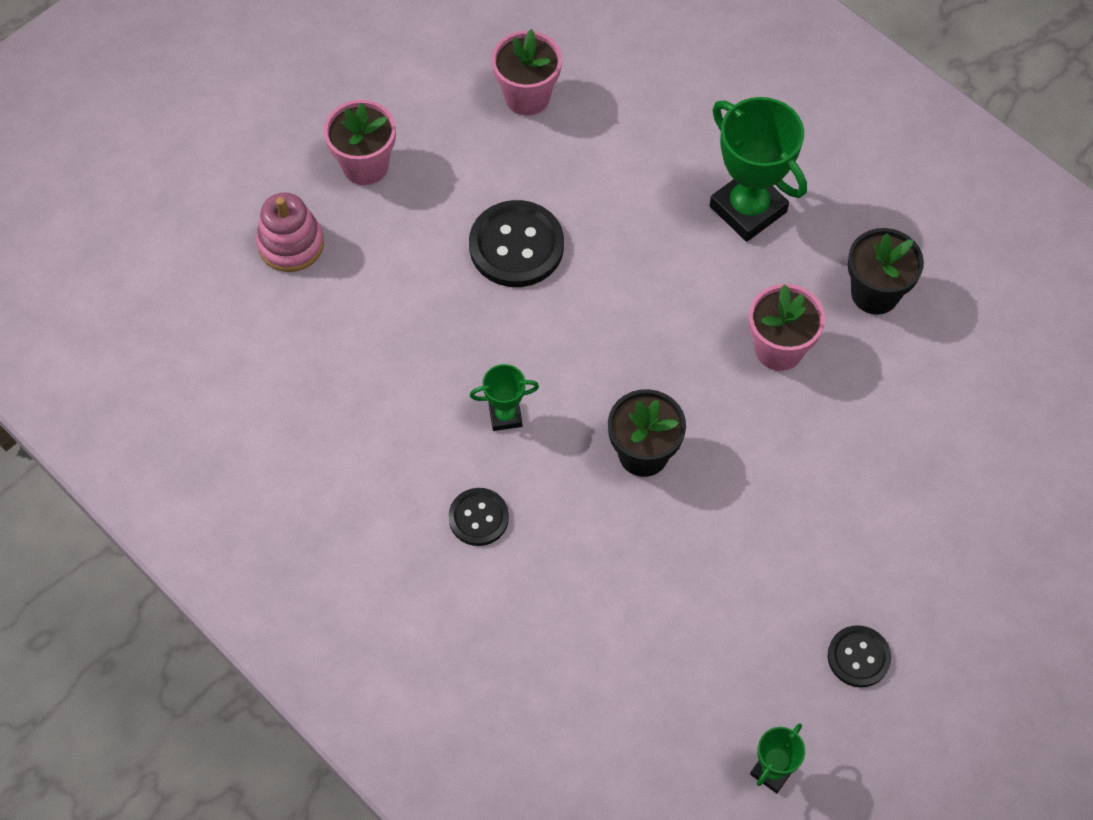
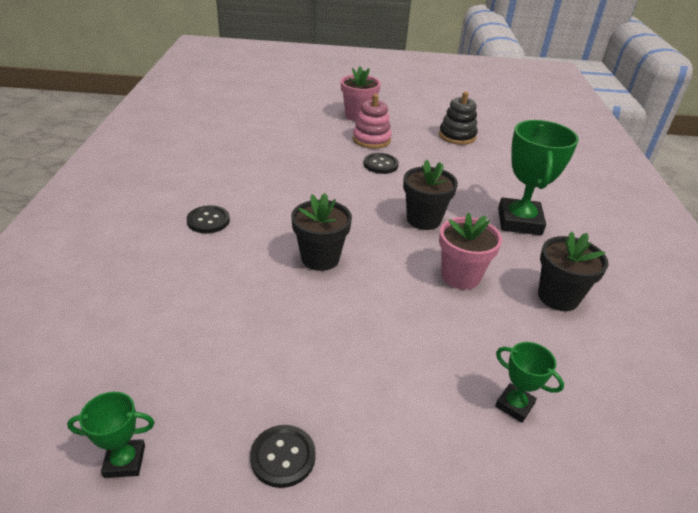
camera: 45 degrees right, 25 degrees down
(291, 244) = (294, 115): pink stacking toy -> pink stacking toy (371, 139)
(505, 416) = (282, 202): green trophy -> green trophy (514, 405)
(516, 246) = (380, 164): black button -> black button, size x0.59
(527, 96) = (457, 136): pink flower pot -> black stacking toy
(664, 299) = (423, 220): none -> black flower pot

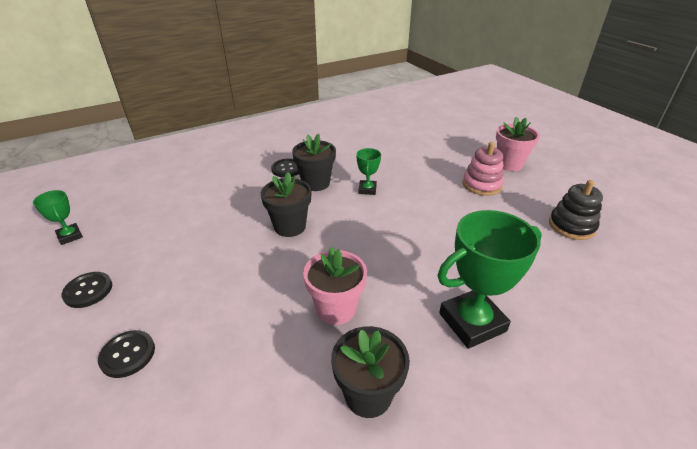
camera: 60 degrees right, 0 degrees up
(380, 164) = (450, 204): black button -> black button (128, 354)
(423, 220) = (397, 257): black flower pot -> black flower pot (316, 183)
(514, 405) = (185, 403): green trophy -> green trophy (367, 189)

